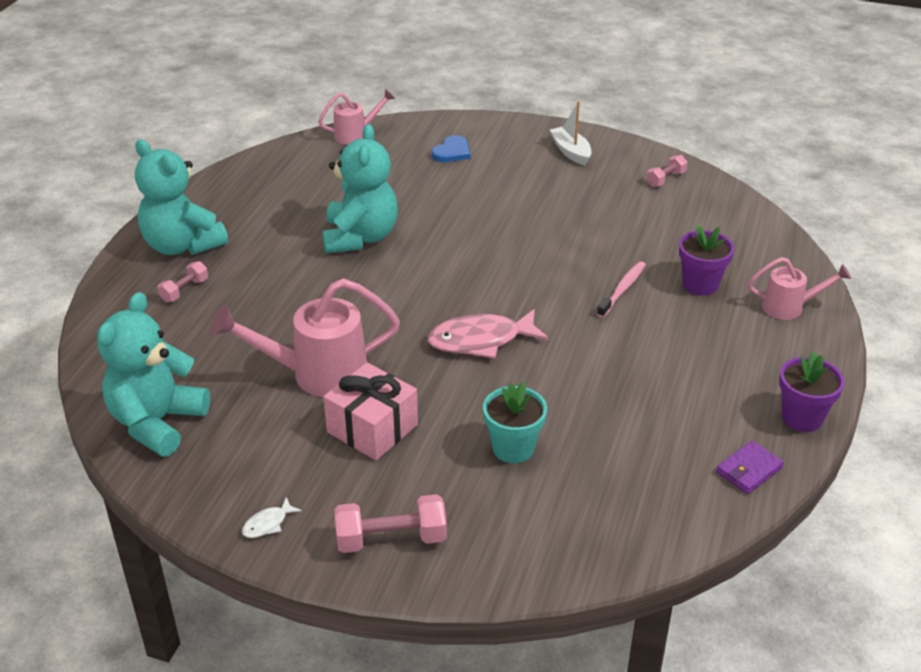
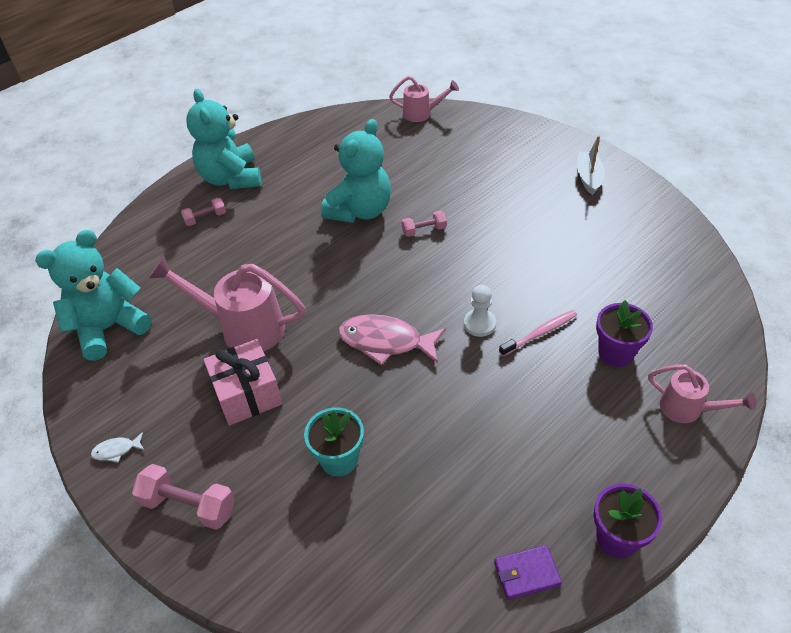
camera: 30 degrees right, 10 degrees up
(452, 152) = (487, 150): blue heart -> none
(560, 299) = (479, 324): none -> white pawn
(665, 179) = (658, 230): pink dumbbell -> pink dumbbell (424, 230)

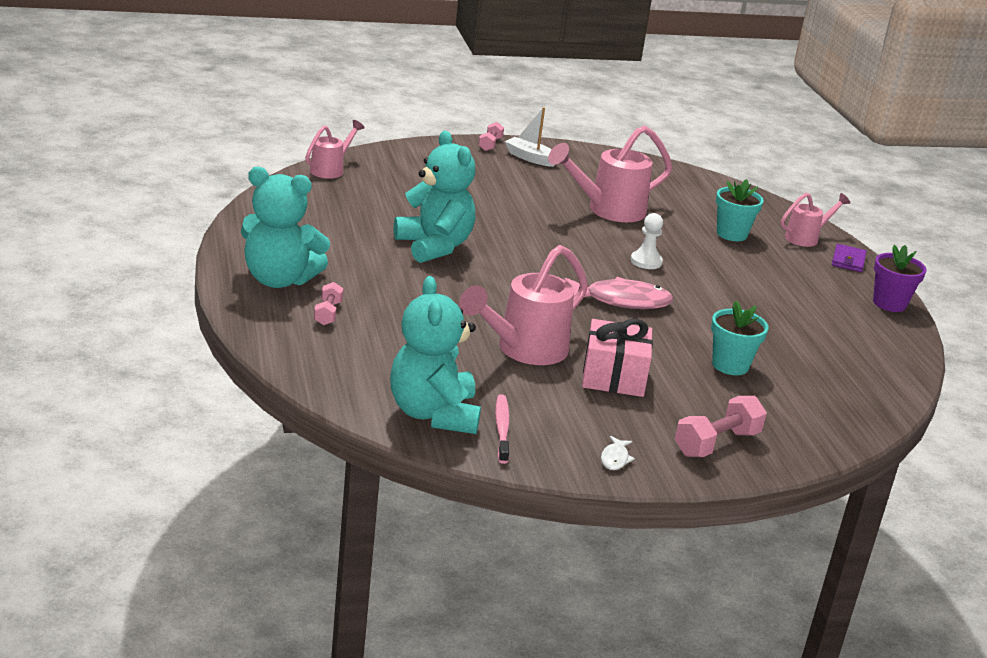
camera: 65 degrees left, 20 degrees down
(386, 342) = (621, 301): pink fish -> pink fish turned 135 degrees counterclockwise
(424, 230) = (503, 235): pink dumbbell -> pink dumbbell (490, 144)
(526, 574) = (893, 342): purple wallet -> purple wallet (848, 261)
(540, 333) = (682, 247): pink toothbrush -> pink toothbrush (502, 429)
(550, 260) = (607, 210): none -> pink watering can
(616, 353) = (731, 234): purple flower pot -> turquoise flower pot

